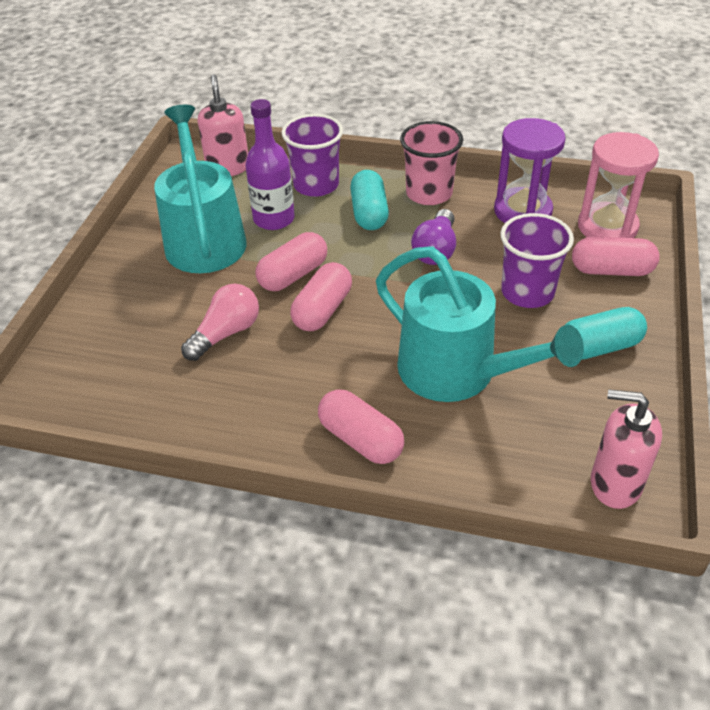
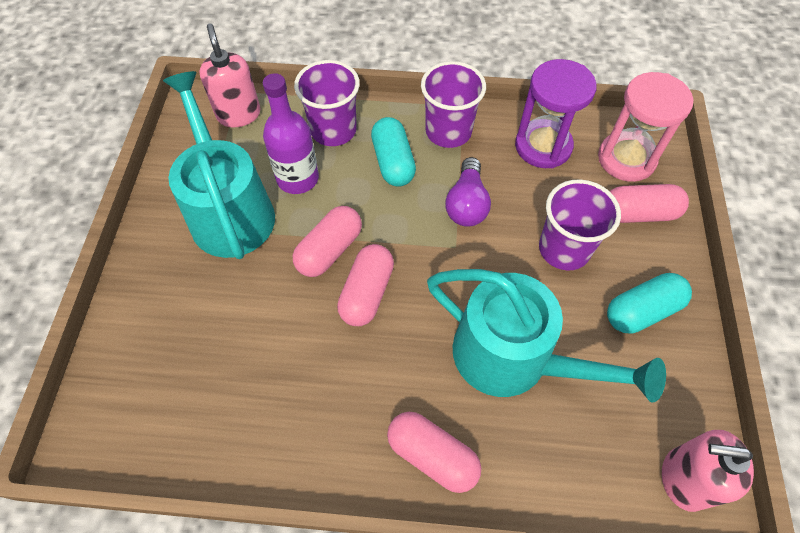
camera: 10 degrees left, 15 degrees up
(226, 333) = (273, 334): pink light bulb -> none
(429, 193) = (448, 131): pink cup -> purple cup

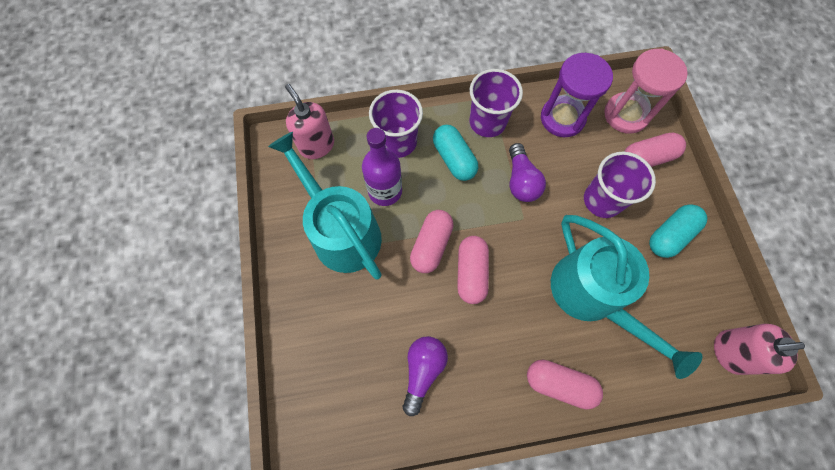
camera: 15 degrees left, 10 degrees up
(263, 392) = (423, 370): none -> purple light bulb
(513, 358) = (592, 295): turquoise watering can -> turquoise watering can turned 45 degrees clockwise

